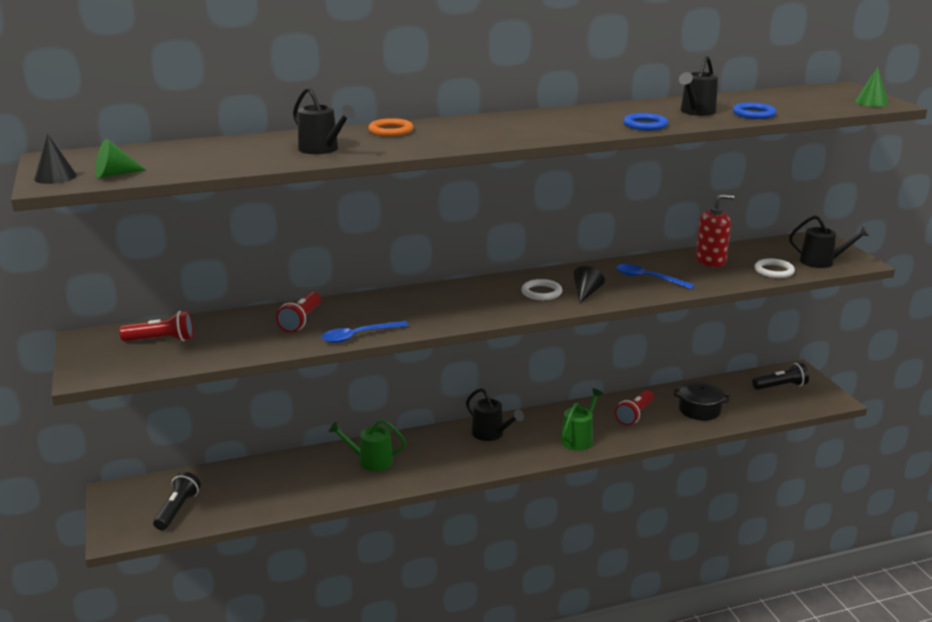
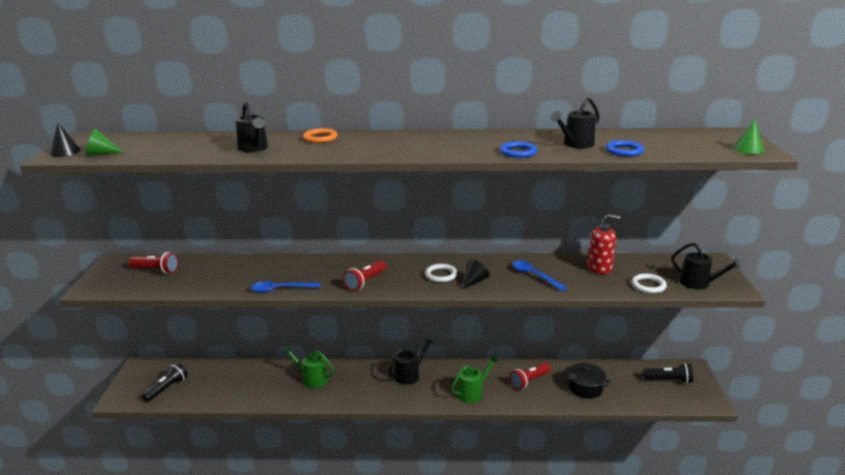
camera: 20 degrees right, 0 degrees up
(301, 321) = (254, 270): red flashlight -> red flashlight (365, 282)
(491, 434) = (409, 375): black watering can -> black watering can turned 105 degrees counterclockwise

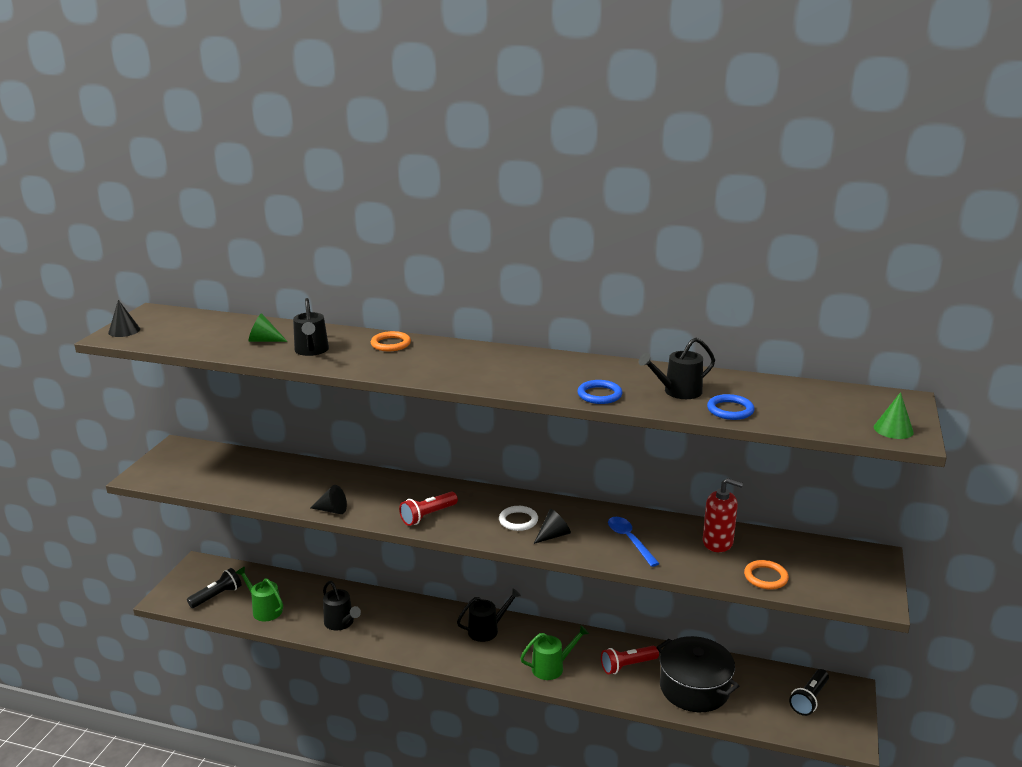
camera: 15 degrees right, 0 degrees up
(101, 154) = (156, 338): green cone -> green cone (264, 340)
(156, 270) = (213, 464): red flashlight -> none
(281, 289) = (332, 510): blue spoon -> black cone
(312, 379) = (374, 614): green watering can -> green watering can (264, 610)
(585, 387) = (694, 688): black pot -> black pot, size x1.57
(648, 285) = (765, 577): white ring -> orange ring
(669, 380) = (809, 699): black flashlight -> black flashlight turned 105 degrees clockwise
(698, 283) = (834, 585): black watering can -> black watering can (341, 623)

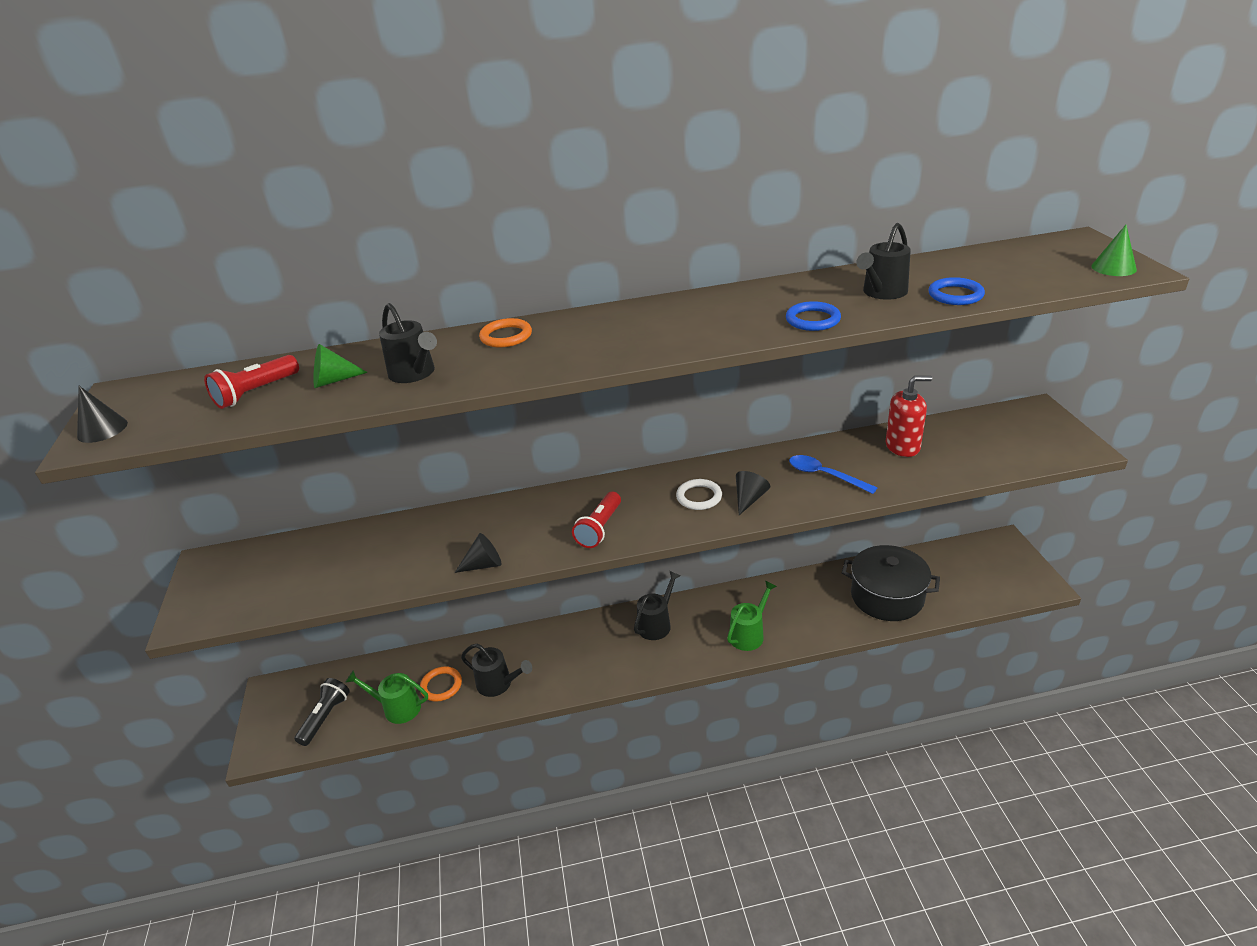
camera: 25 degrees left, 10 degrees up
(627, 666) = (814, 601): red flashlight -> red flashlight (256, 393)
(765, 577) = (976, 463): orange ring -> orange ring (441, 686)
(809, 699) = (983, 564): black flashlight -> none

